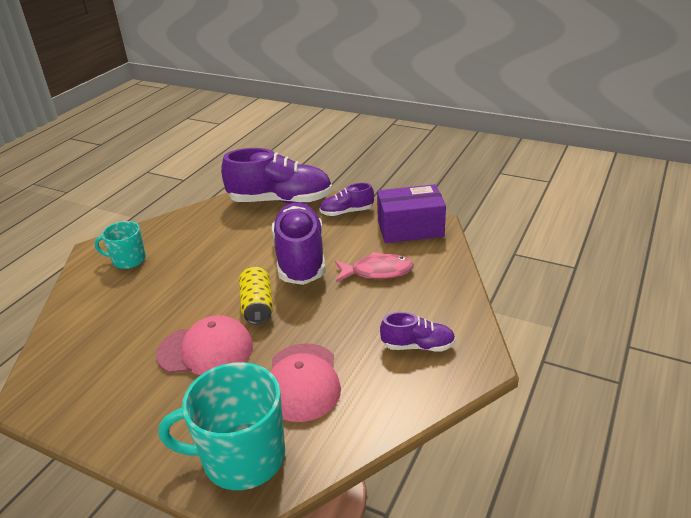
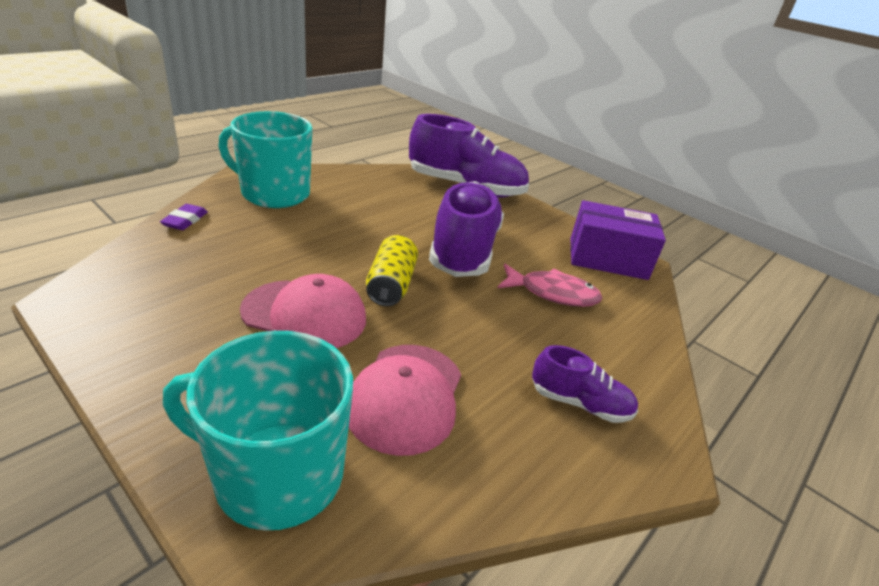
camera: 10 degrees right, 0 degrees up
(71, 308) = (185, 220): none -> purple eraser
(128, 260) = (274, 193): turquoise mug -> turquoise mug, size x1.73
(347, 212) = (536, 220): purple shoe -> none

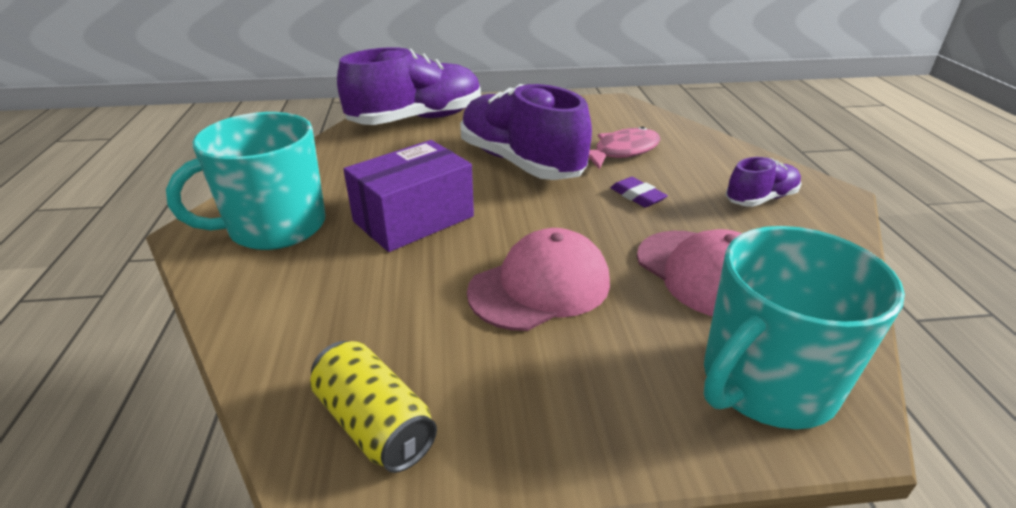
camera: 45 degrees left, 0 degrees up
(185, 220) = (249, 313): purple eraser -> purple eraser (637, 196)
(391, 285) = (537, 220): yellow can -> yellow can (374, 424)
(607, 258) = (597, 111): purple box -> purple box (413, 219)

